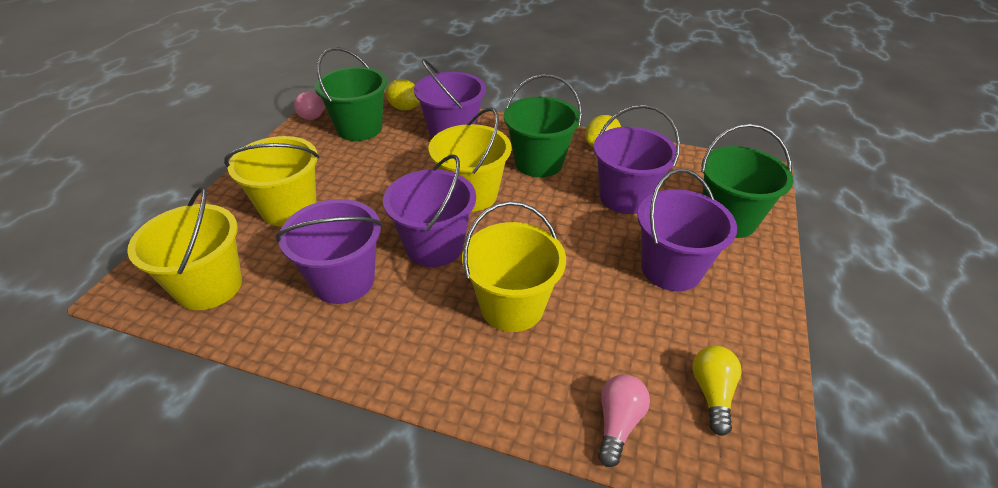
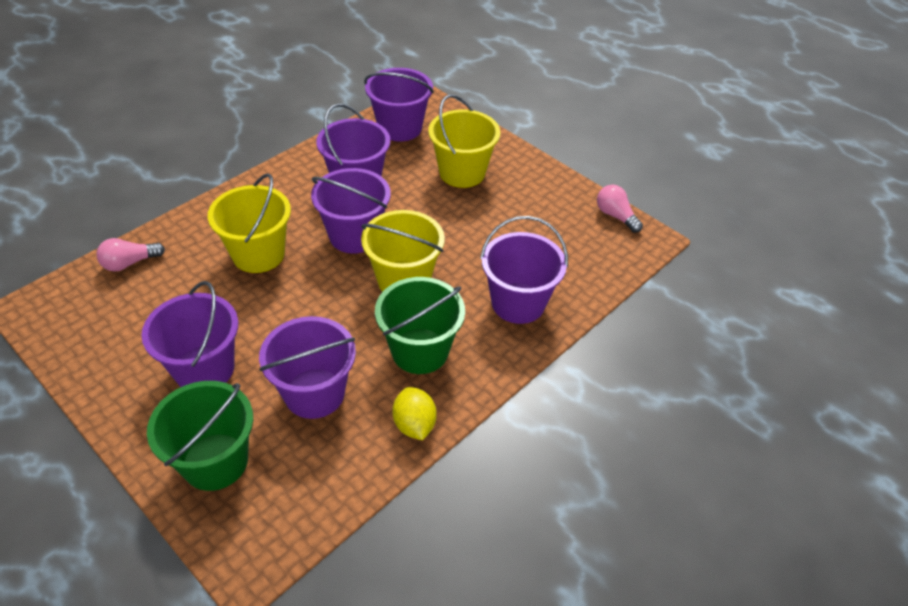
camera: 115 degrees right, 5 degrees up
(209, 286) = (400, 128): yellow bucket -> purple bucket
(359, 128) = (569, 238): green bucket -> none
(404, 108) = (596, 282): yellow lemon -> none
(618, 423) = (130, 263): pink light bulb -> pink light bulb turned 105 degrees clockwise
(712, 393) = (96, 320): yellow light bulb -> none

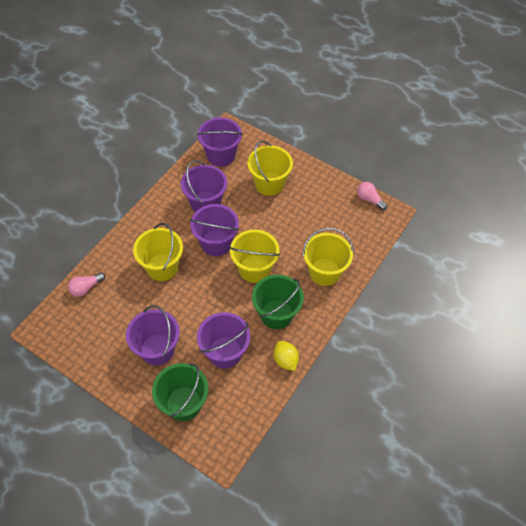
camera: 10 degrees left, 10 degrees up
(518, 303) = (324, 272): purple bucket -> yellow bucket

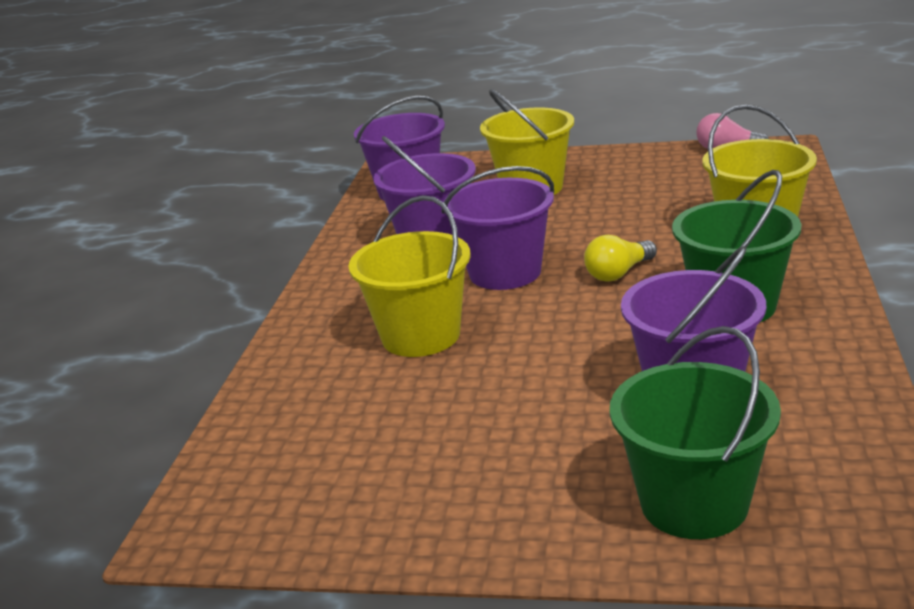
camera: 20 degrees left, 30 degrees down
(86, 288) = (263, 424): pink light bulb -> none
(157, 349) = (531, 446): purple bucket -> none
(254, 269) = (619, 273): yellow bucket -> yellow light bulb
(285, 360) = (835, 352): yellow lemon -> none

